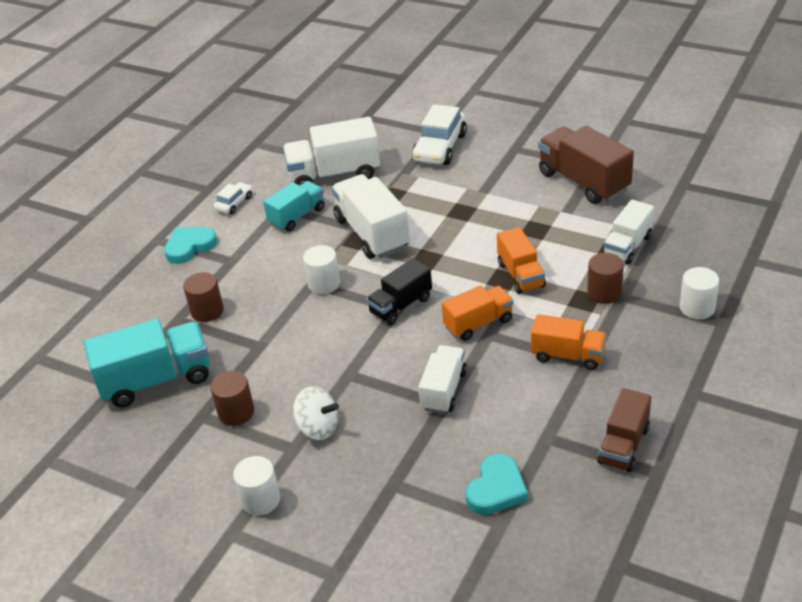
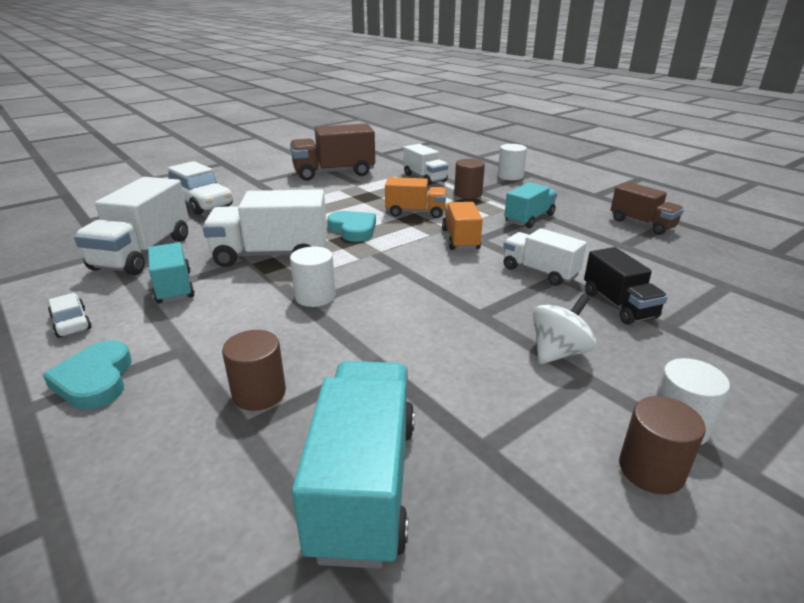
camera: 70 degrees left, 10 degrees down
(236, 412) = (495, 411): brown cylinder -> brown cylinder (651, 470)
(401, 305) = (399, 265): black truck -> black truck (618, 305)
(496, 489) = (682, 278): turquoise heart -> turquoise heart (353, 229)
(568, 355) = (529, 218): orange truck -> turquoise truck

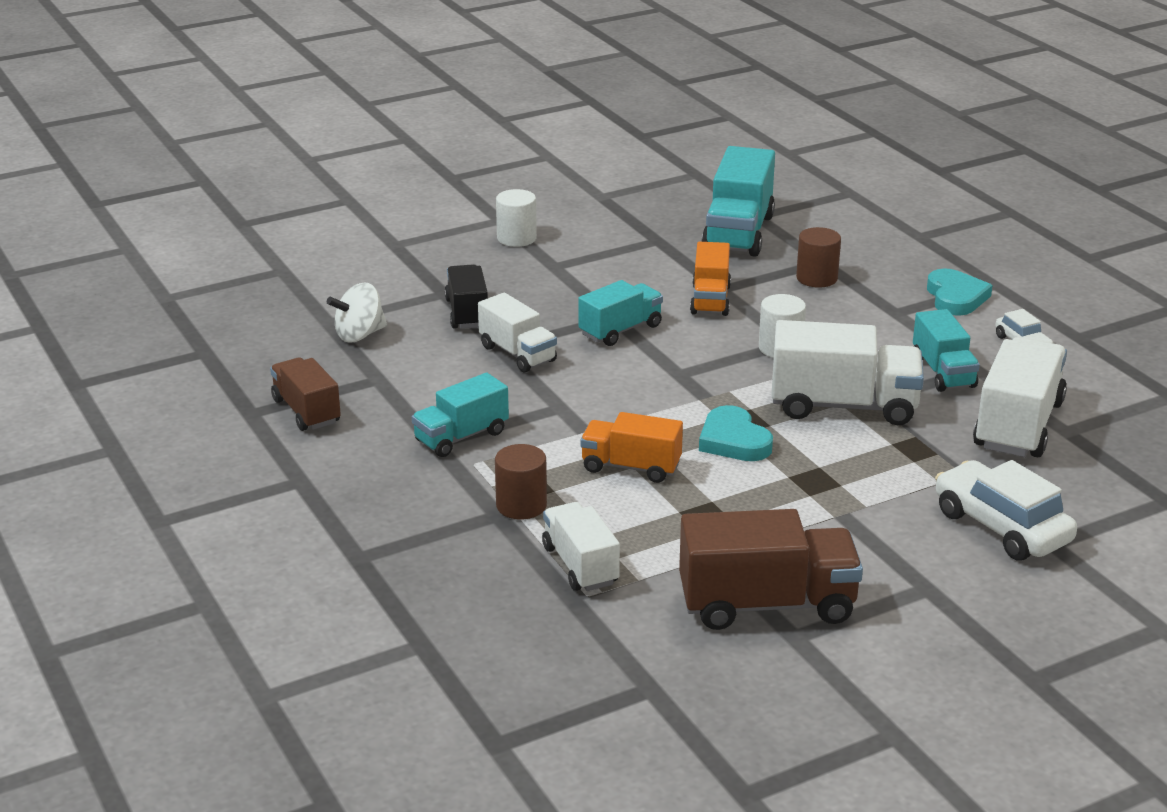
camera: 170 degrees left, 0 degrees up
(460, 239) = (586, 408): orange truck -> orange truck (710, 300)
(466, 301) = (620, 330): none -> turquoise truck
(510, 176) = (405, 553): white cylinder -> none
(558, 352) = (562, 283): white spinning top -> white spinning top (359, 335)
(651, 470) = (557, 224): brown cylinder -> none

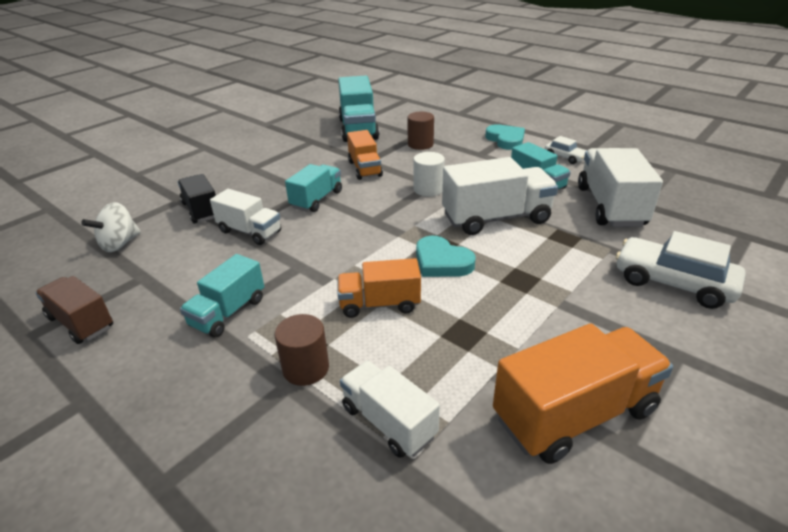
camera: 20 degrees left, 5 degrees up
(516, 238) = (220, 156): white cylinder -> none
(767, 604) = (574, 414): brown truck -> orange truck

